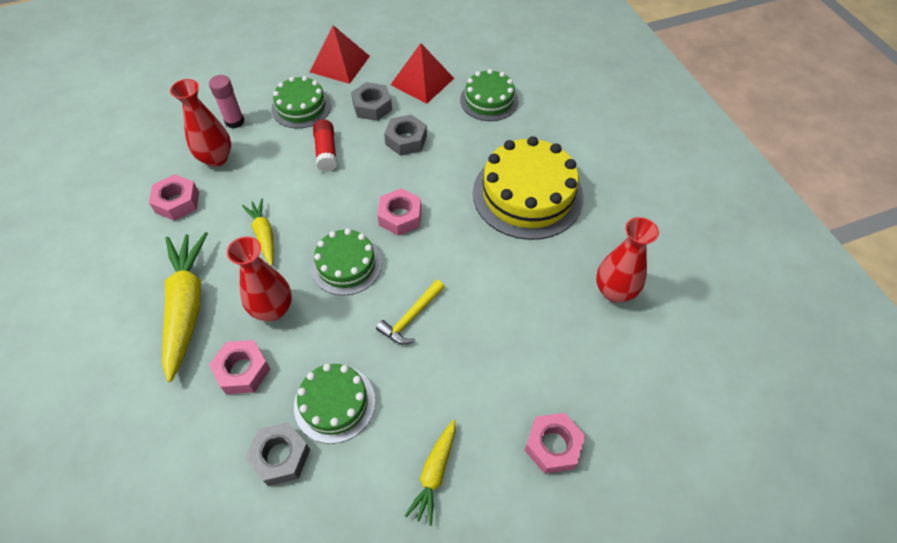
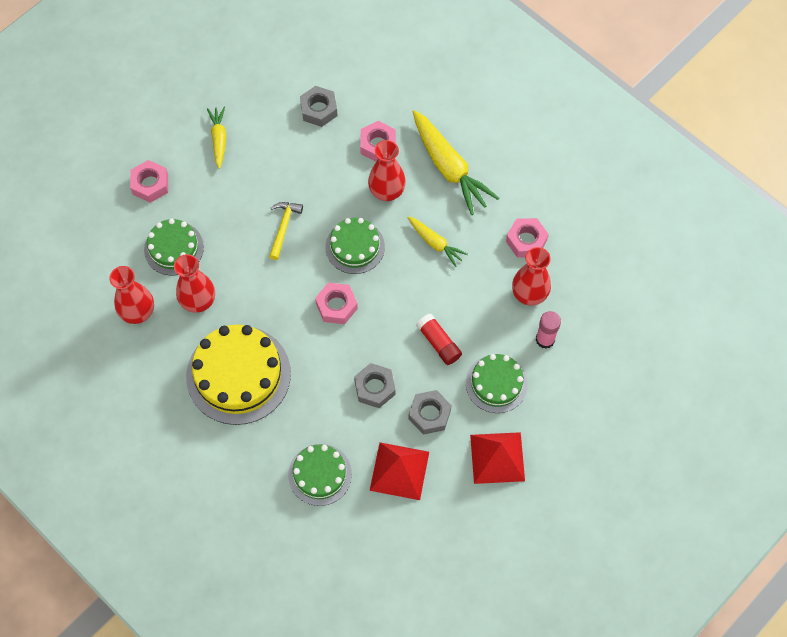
camera: 155 degrees right, 10 degrees up
(334, 403) = (304, 151): green cake -> green cake (174, 248)
(542, 276) = (198, 301): none -> red vase

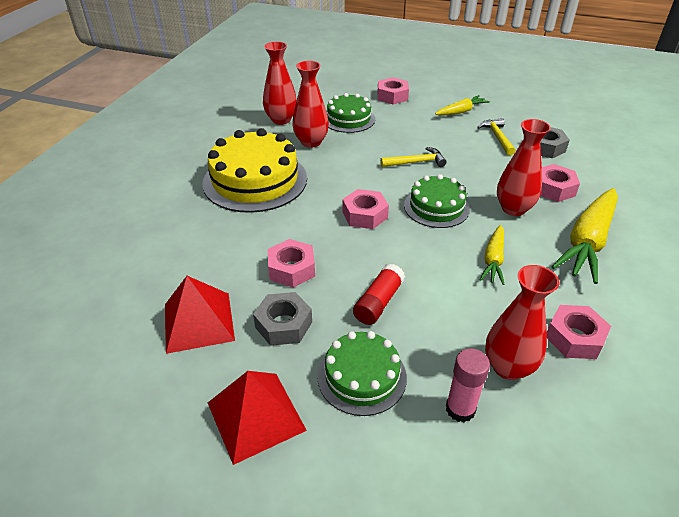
camera: 65 degrees right, 25 degrees down
(281, 137) = (497, 137): none -> yellow hammer
(320, 474) = (171, 261): green cake -> none
(375, 388) = (291, 269): grey nut -> pink nut

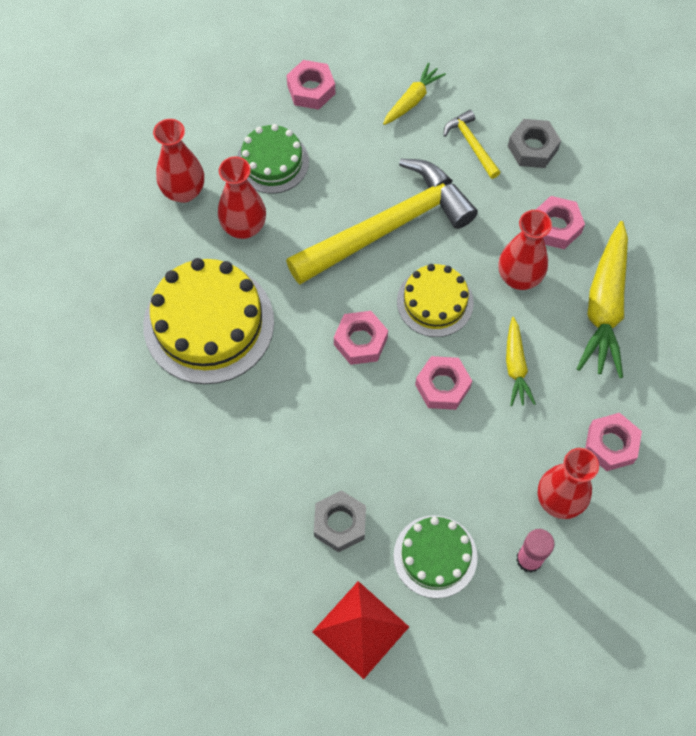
camera: 20 degrees left, 25 degrees up
(198, 322) = (256, 550): red pyramid -> none
(291, 269) = (315, 450): pink nut -> pink nut (442, 386)
(378, 302) = (420, 464): red glue stick -> none
(416, 162) = (387, 227): yellow hammer -> yellow hammer, size x2.38
(436, 207) = (435, 302): green cake -> yellow cake

